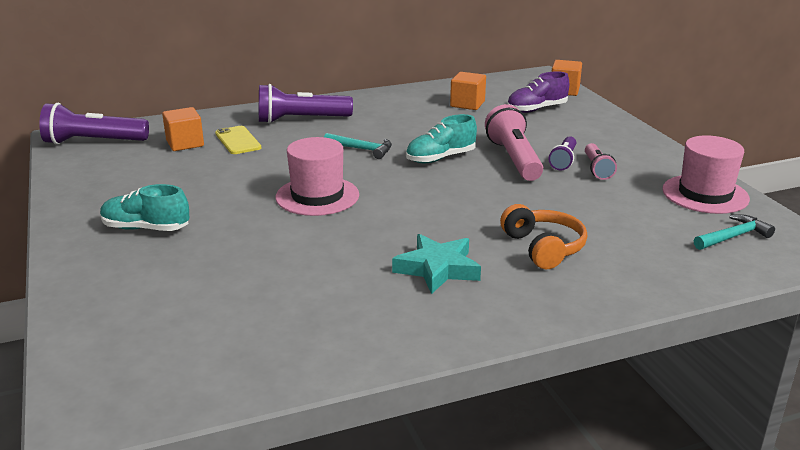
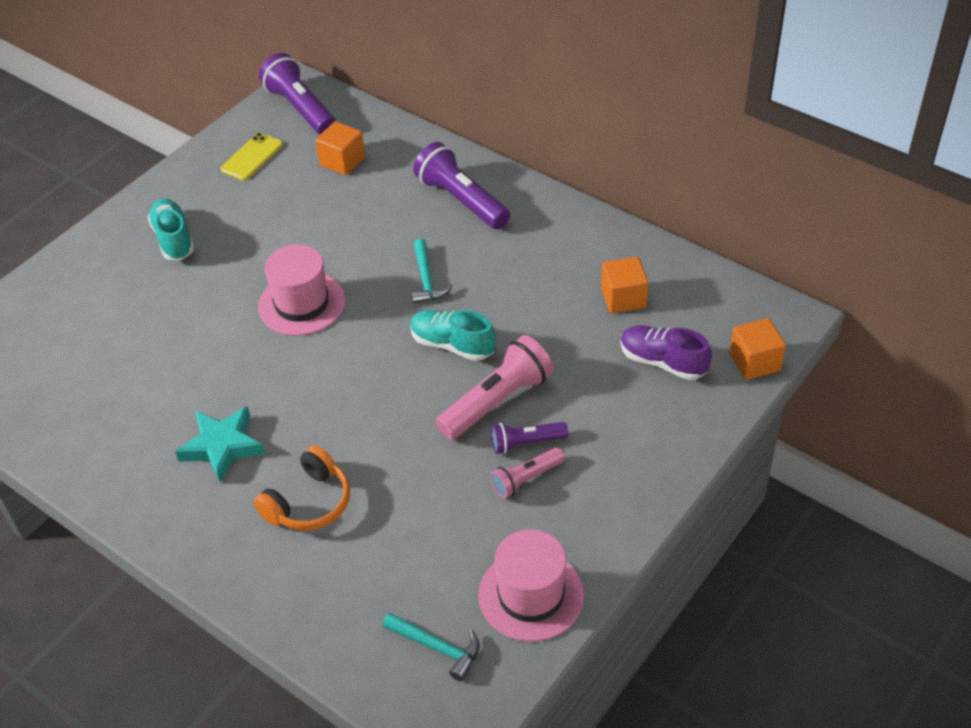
camera: 60 degrees right, 20 degrees up
(238, 140) = (376, 189): yellow phone -> yellow phone (252, 157)

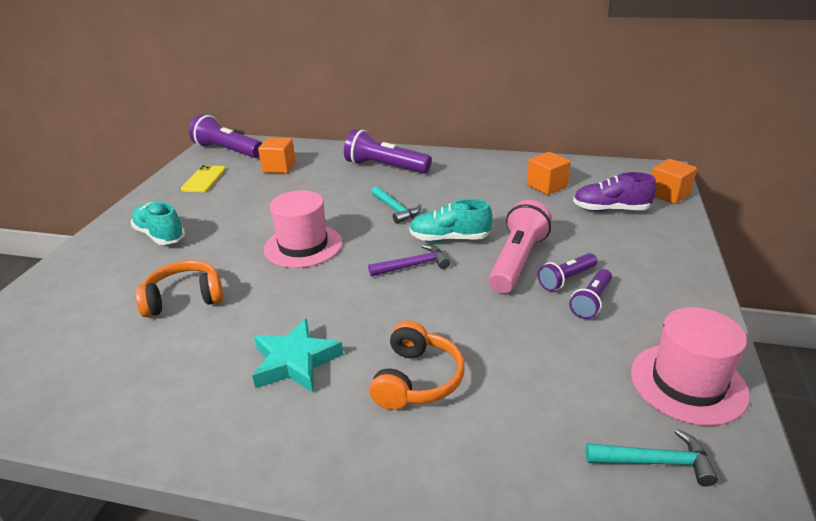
camera: 25 degrees left, 15 degrees down
(163, 337) = (184, 298): none -> orange headphones
(391, 370) = (413, 265): none -> purple hammer
(526, 479) = (591, 302): pink flashlight -> purple flashlight

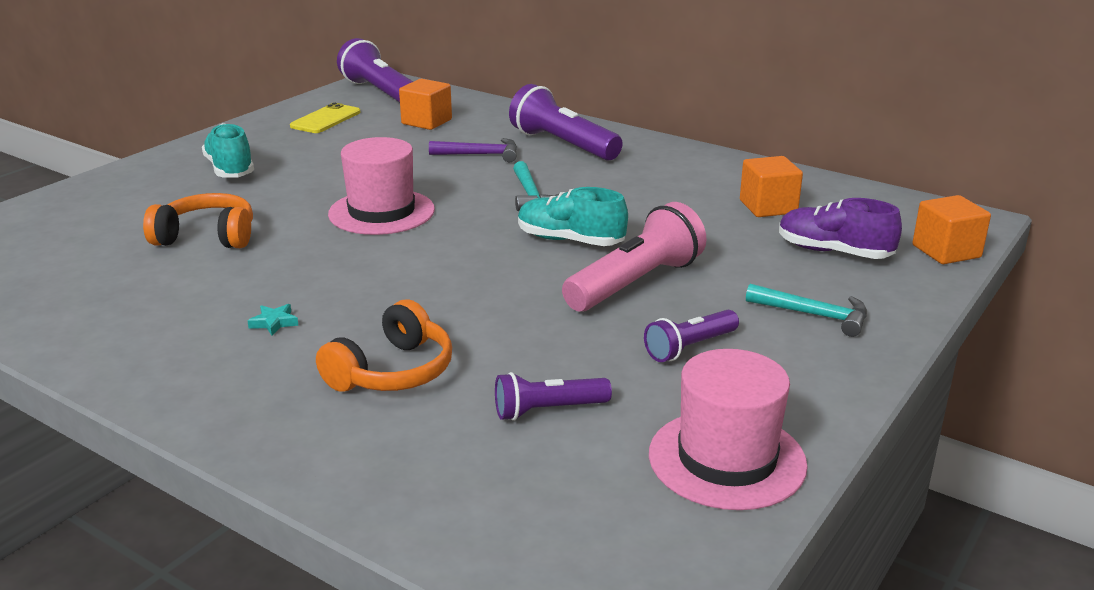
camera: 20 degrees right, 5 degrees down
(295, 361) = (274, 323): turquoise star -> turquoise star, size x0.42
(413, 265) = (496, 260): purple hammer -> purple hammer (480, 155)
(566, 279) = (681, 317): purple flashlight -> purple flashlight (548, 410)
(655, 462) = (597, 519): turquoise hammer -> turquoise hammer (814, 315)

